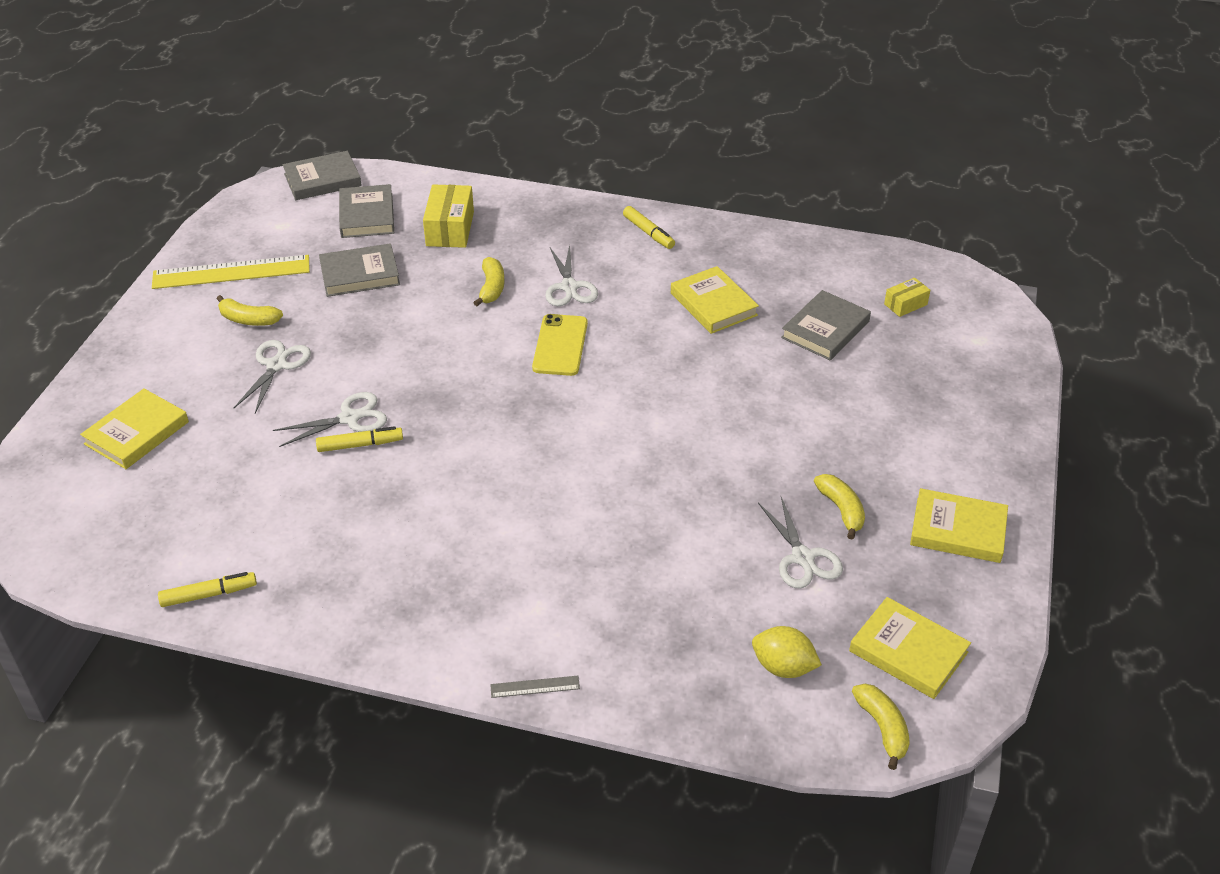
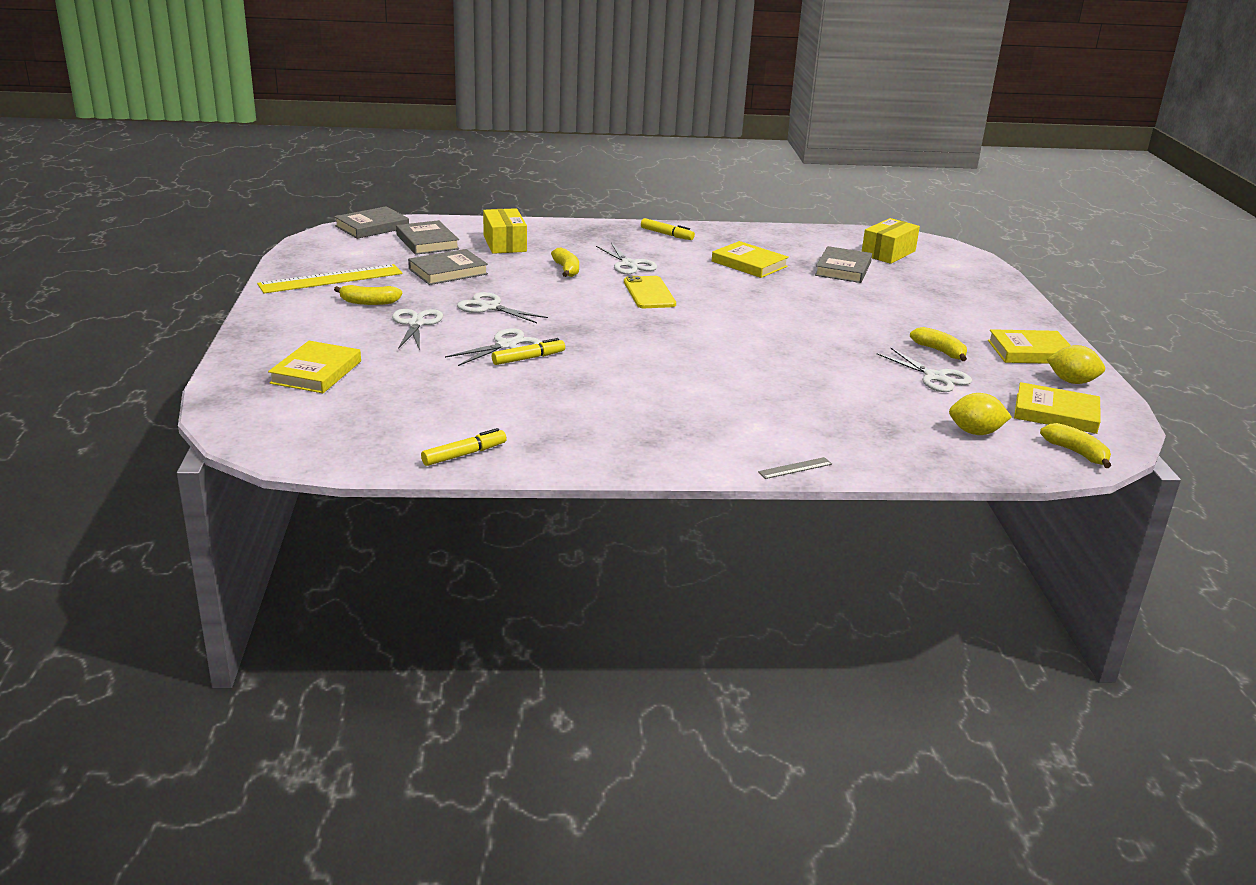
camera: 20 degrees left, 15 degrees down
(369, 347) = (489, 307): none -> white scissors
(905, 304) = (888, 253): yellow box -> yellow box, size x1.78
(972, 596) = (1072, 382): none -> yellow lemon

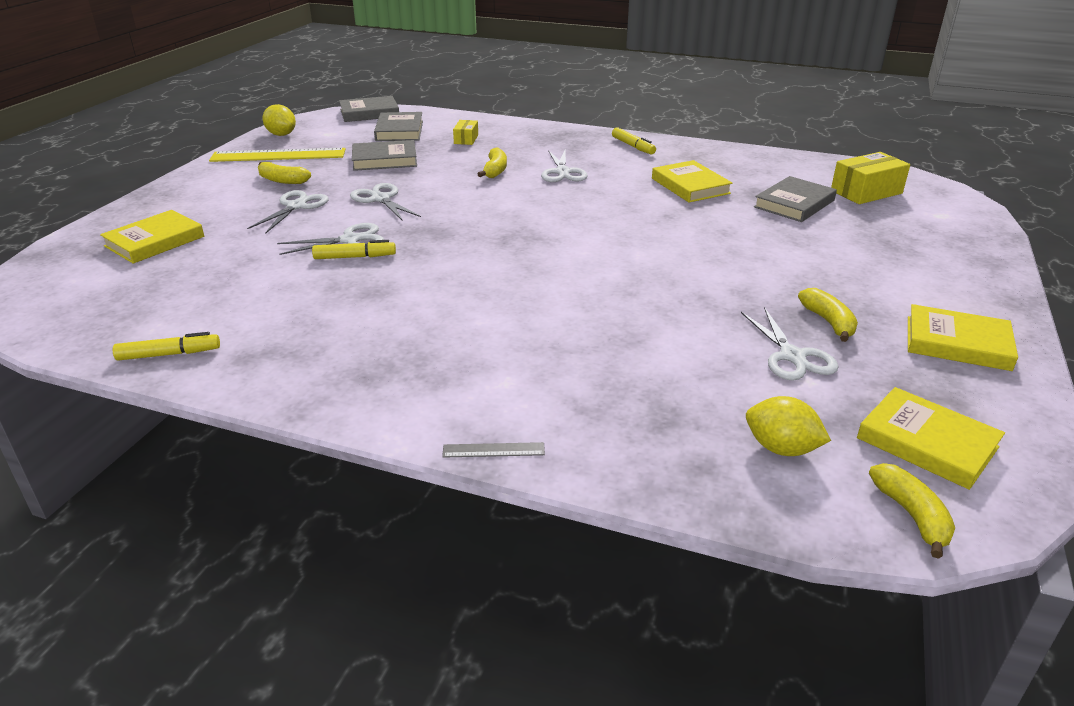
camera: 25 degrees right, 5 degrees up
(504, 243) = (466, 139): yellow box -> yellow box, size x0.56
(649, 293) = (551, 204): yellow phone -> none
(1072, 382) = (988, 398): yellow lemon -> yellow lemon (281, 134)

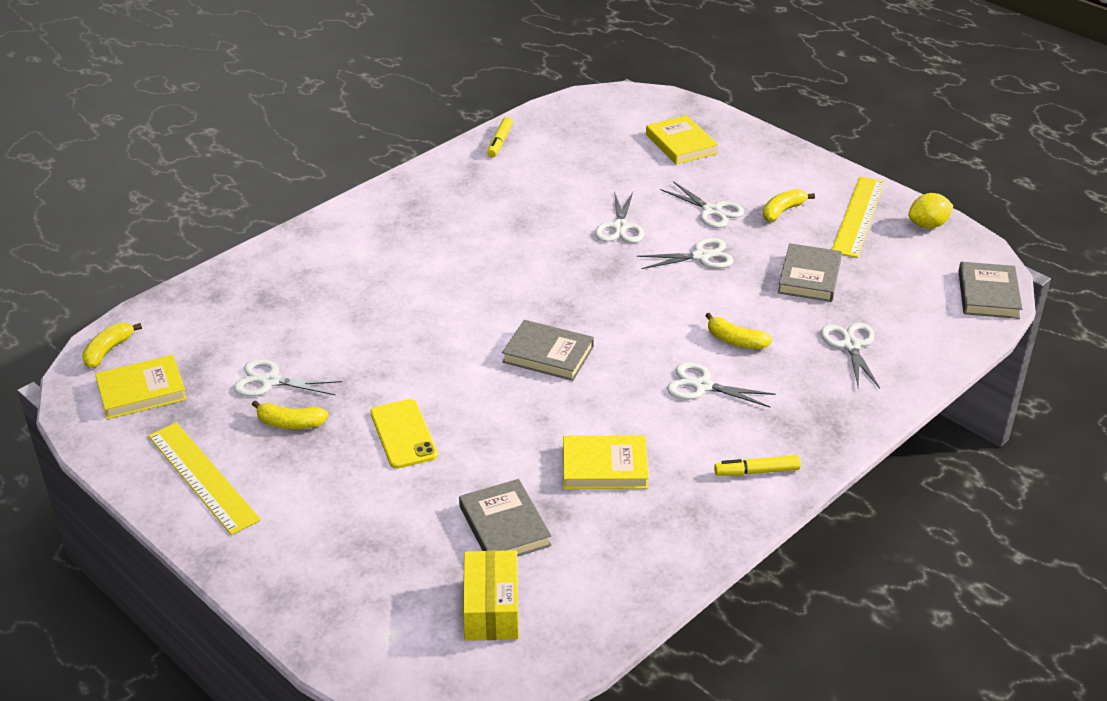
camera: 115 degrees right, 5 degrees up
(355, 257) = (586, 224): yellow marker -> none
(399, 131) = (906, 304): grey book -> grey book (548, 354)
(466, 139) = (851, 345): yellow box -> white scissors
(493, 450) = (301, 231): grey ruler -> none
(762, 264) = (403, 434): none -> yellow phone
(781, 448) = (198, 330): yellow lemon -> none
(911, 515) = (108, 351): yellow banana -> yellow banana turned 105 degrees clockwise
(957, 343) = (203, 477): yellow book -> yellow ruler

